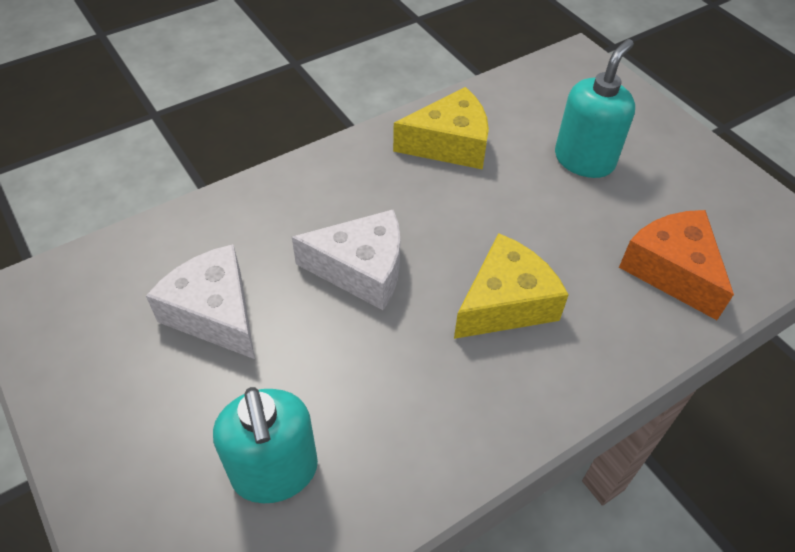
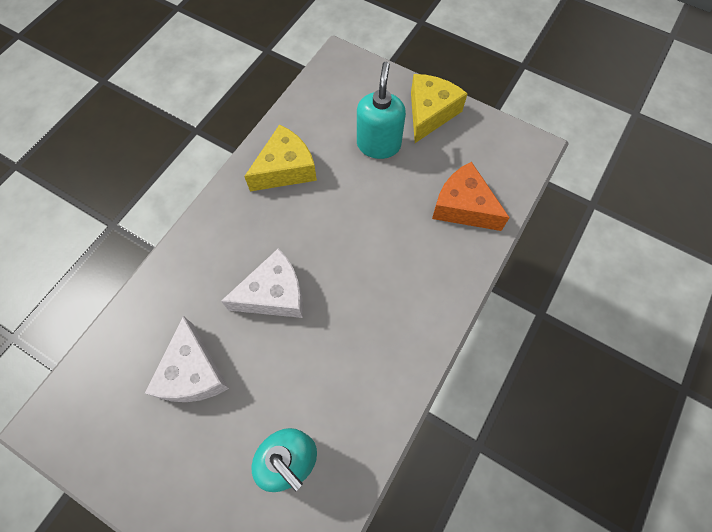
camera: 25 degrees left, 15 degrees up
(214, 313) = (193, 372): white cheese -> white cheese turned 120 degrees counterclockwise
(505, 302) = (375, 276): yellow cheese -> yellow cheese (430, 113)

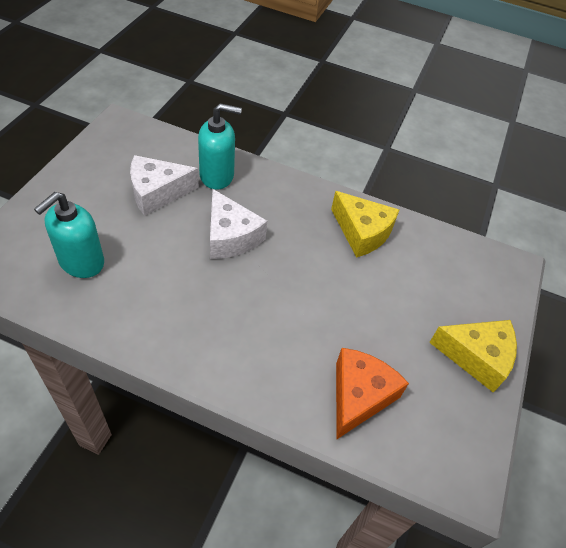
camera: 75 degrees right, 15 degrees down
(378, 144) = (415, 307): turquoise soap dispenser -> turquoise soap dispenser (217, 176)

